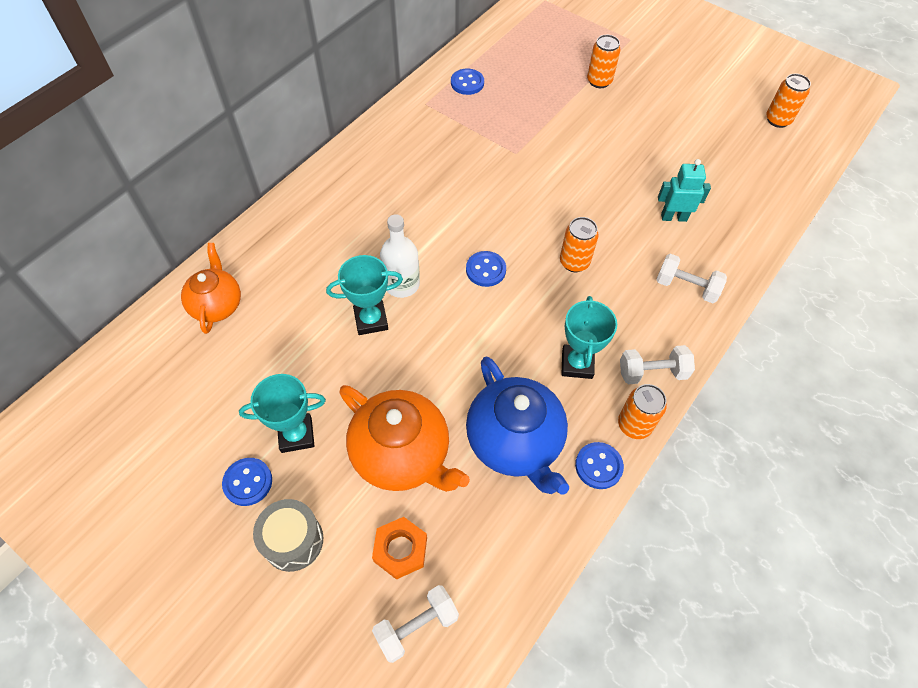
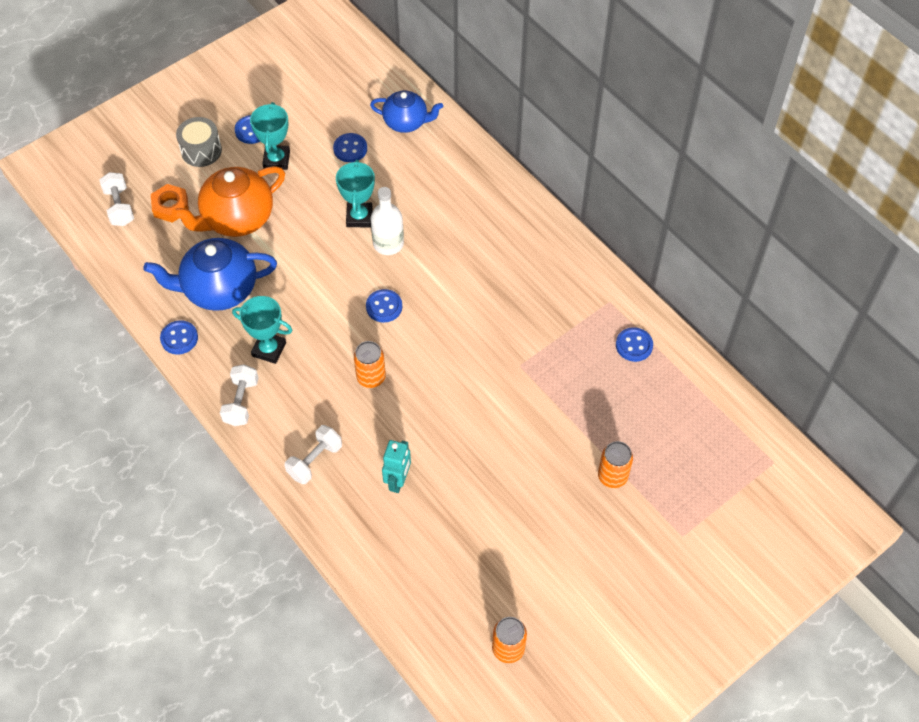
camera: 105 degrees right, 0 degrees up
(217, 305) = (406, 122): orange teapot -> blue teapot
(267, 354) = (350, 149): none -> blue button
(634, 425) = (201, 373): orange can -> none

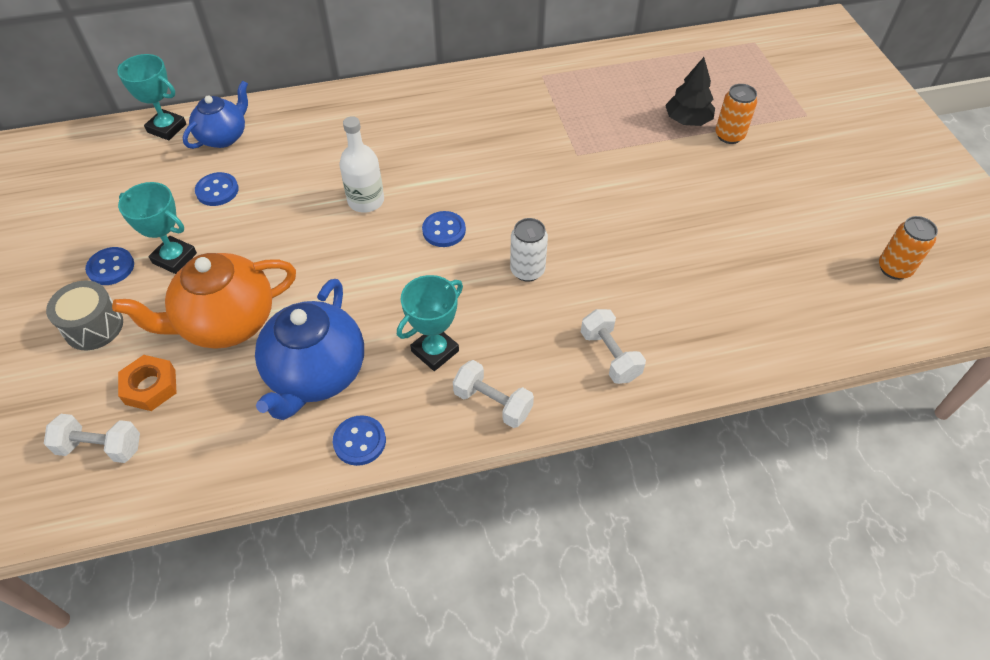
camera: 65 degrees left, 5 degrees down
(237, 218) = (226, 323): orange teapot -> orange teapot turned 75 degrees clockwise
(359, 217) = (313, 213): turquoise trophy -> turquoise trophy (167, 128)
(371, 377) = (527, 270): orange can -> white can
(398, 481) = (668, 290): turquoise robot -> none
(614, 436) = (687, 120): none -> black tree
(634, 345) = (597, 77): blue button -> none

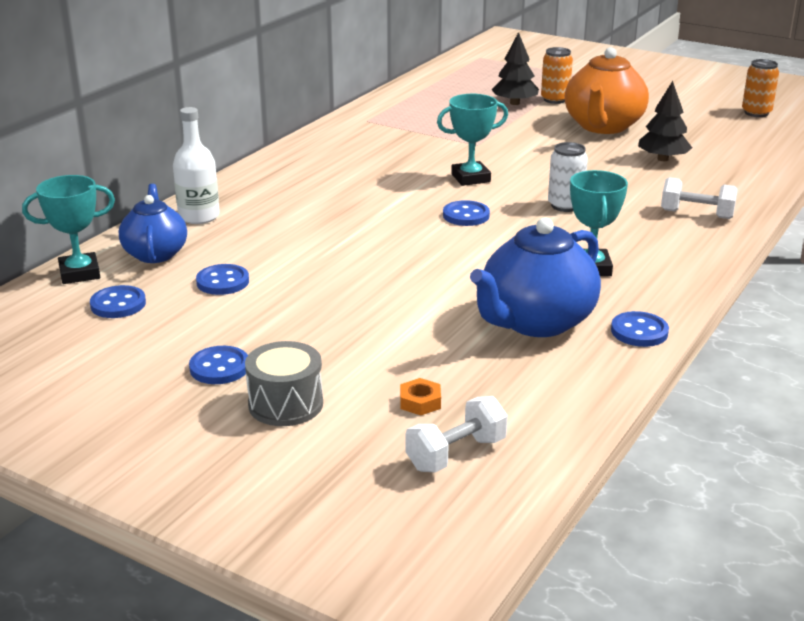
camera: 45 degrees left, 25 degrees down
(145, 171) = (118, 304): none -> blue button
(150, 387) = (420, 402): orange nut -> orange nut, size x0.65
(174, 258) = (272, 332): turquoise trophy -> turquoise trophy (470, 178)
(226, 323) = (404, 338): orange teapot -> orange teapot (603, 126)
(316, 374) = (535, 322): blue teapot -> blue teapot turned 75 degrees clockwise
(366, 201) = (371, 229): white bottle -> white bottle (199, 216)
(493, 403) = (678, 268): white dumbbell -> none
(696, 270) = (662, 159): none -> black tree

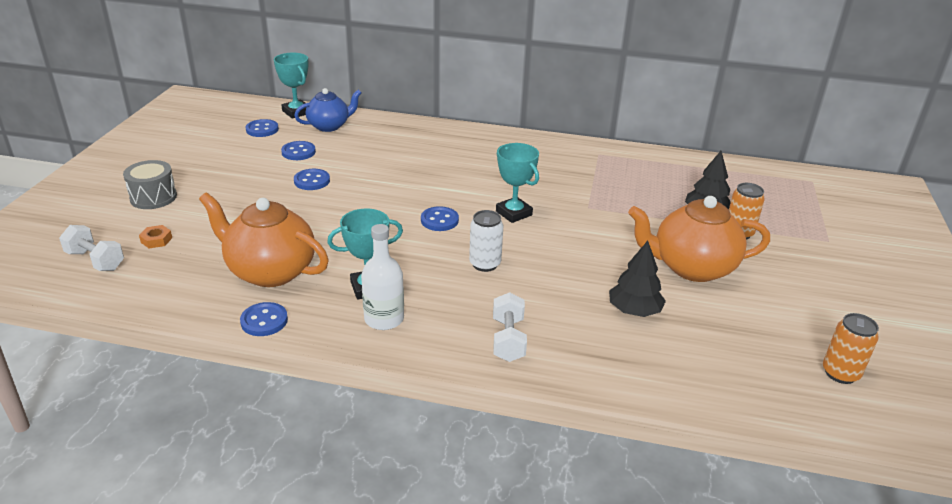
camera: 70 degrees right, 5 degrees up
(199, 216) = (387, 128): white bottle -> white bottle (384, 319)
(219, 367) = (193, 171): blue button -> blue button (312, 181)
(535, 322) = (270, 271): blue teapot -> orange teapot

